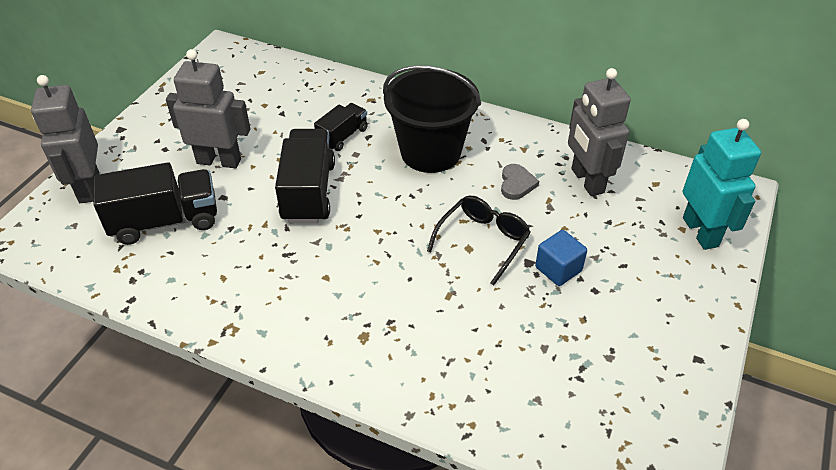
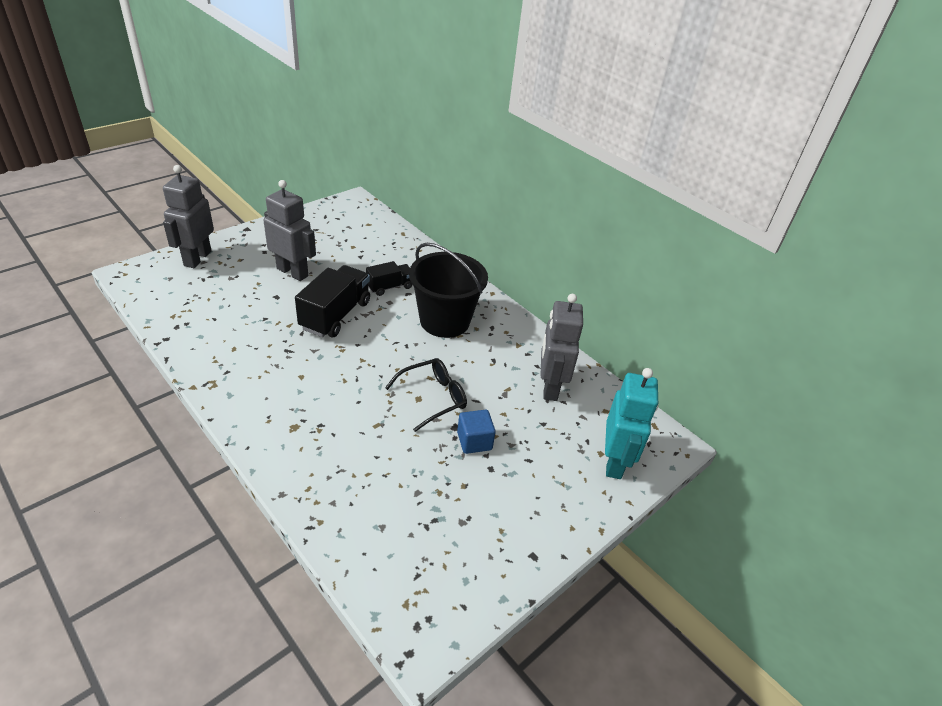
camera: 20 degrees right, 5 degrees down
(165, 221) = (227, 298): black truck -> none
(516, 184) = (492, 368): grey heart -> none

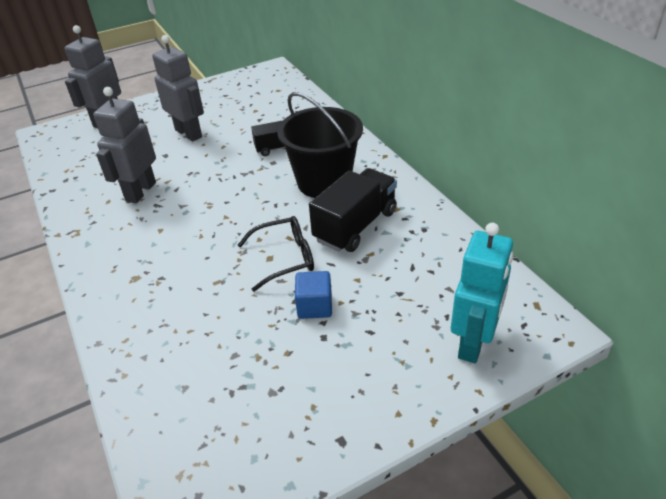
camera: 20 degrees right, 0 degrees up
(335, 315) = (215, 173): black truck -> black truck (355, 226)
(549, 387) = (419, 254): grey robot -> grey robot (140, 191)

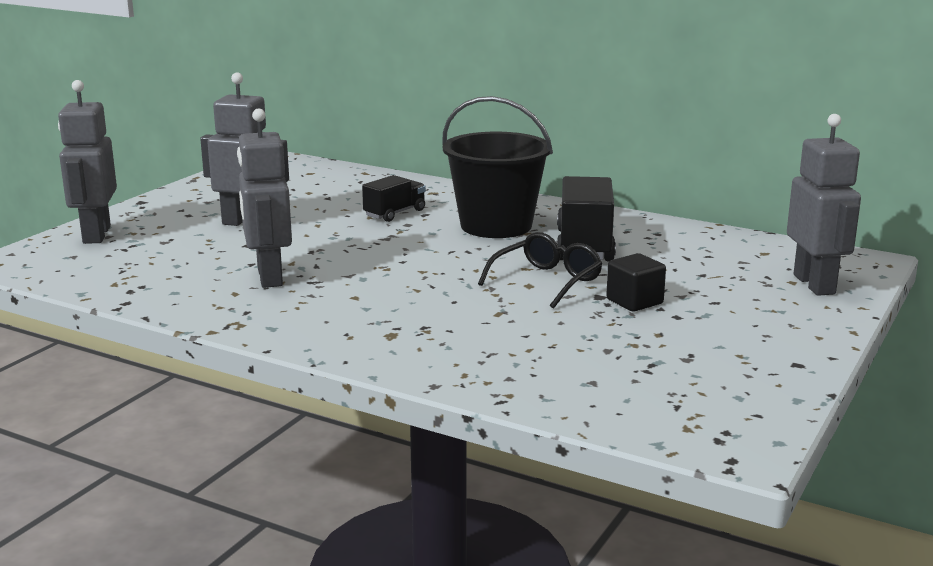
camera: 35 degrees left, 20 degrees down
(314, 306) = (634, 301): blue cube -> black cube
(473, 343) = (814, 284): turquoise robot -> grey robot

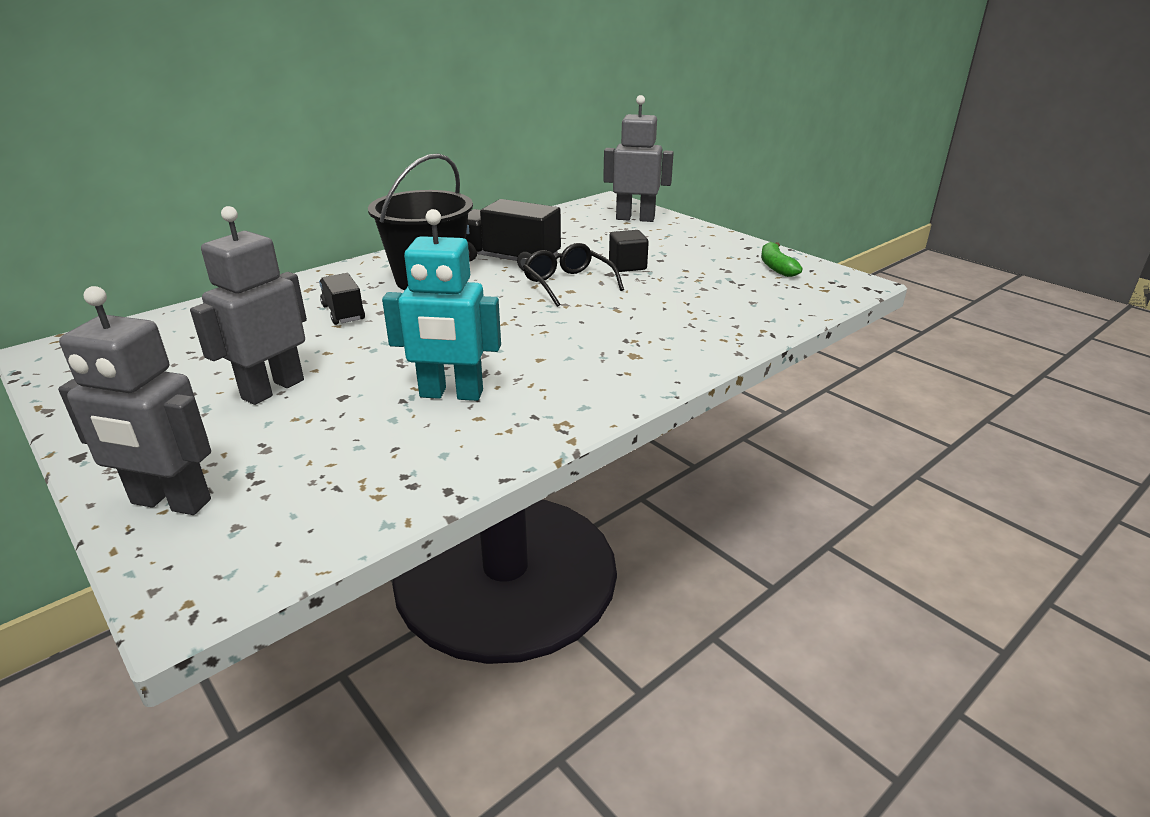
camera: 70 degrees left, 10 degrees up
(269, 277) = (451, 394): grey robot -> turquoise robot
(738, 389) = (776, 267): none -> green banana

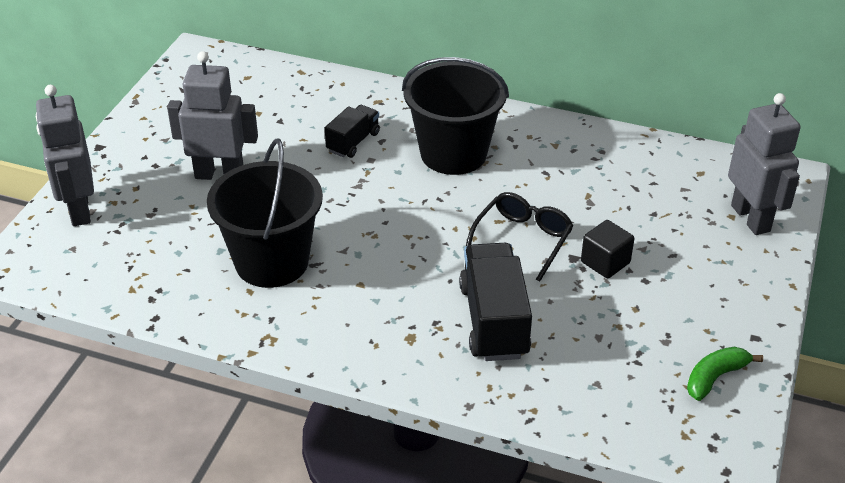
camera: 60 degrees right, 10 degrees up
(451, 394) = (272, 262): turquoise robot -> black bucket
(508, 260) = (542, 179): black truck -> black truck (494, 321)

